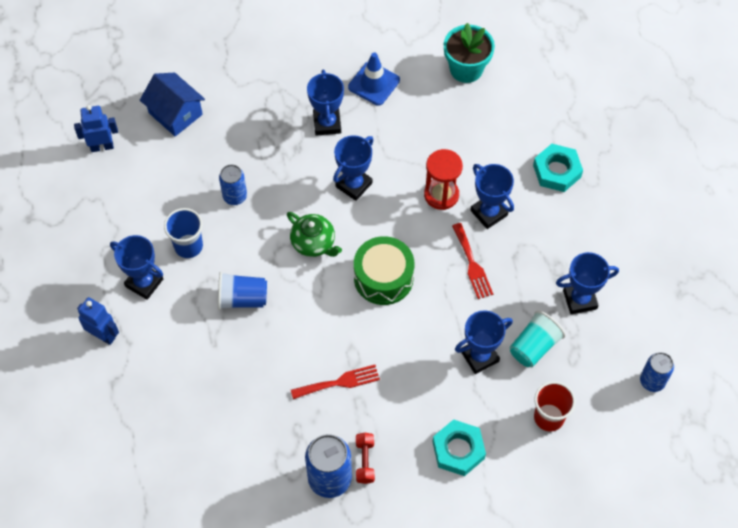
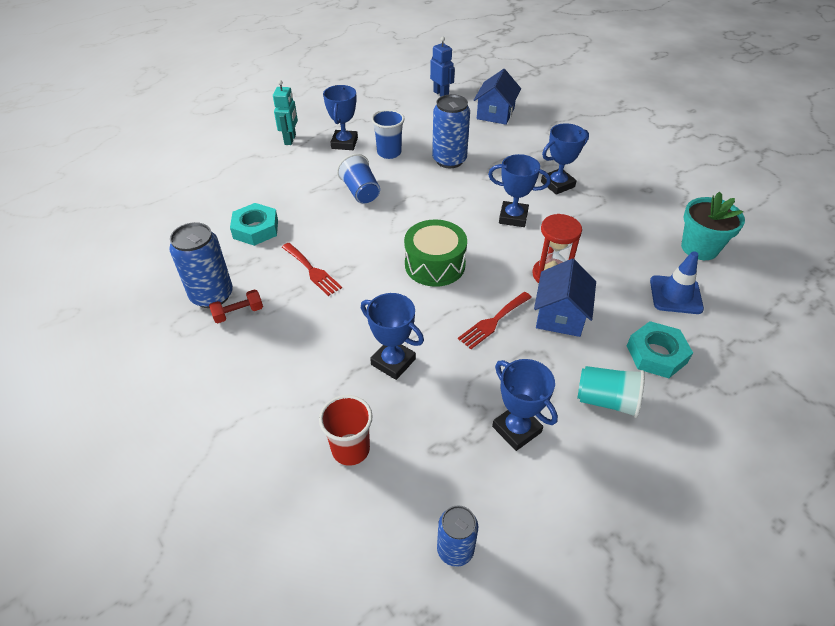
camera: 65 degrees right, 15 degrees down
(103, 335) = (290, 139): blue robot -> turquoise robot
(235, 196) = (449, 160): blue can -> blue can, size x1.61
(313, 243) = (439, 213): green teapot -> none
(374, 83) = (622, 197): blue traffic cone -> blue traffic cone (675, 295)
(458, 450) = (277, 380): turquoise nut -> turquoise nut (255, 229)
(489, 213) = (560, 315): blue trophy -> blue house
(534, 346) = (431, 405): turquoise cup -> turquoise cup (606, 401)

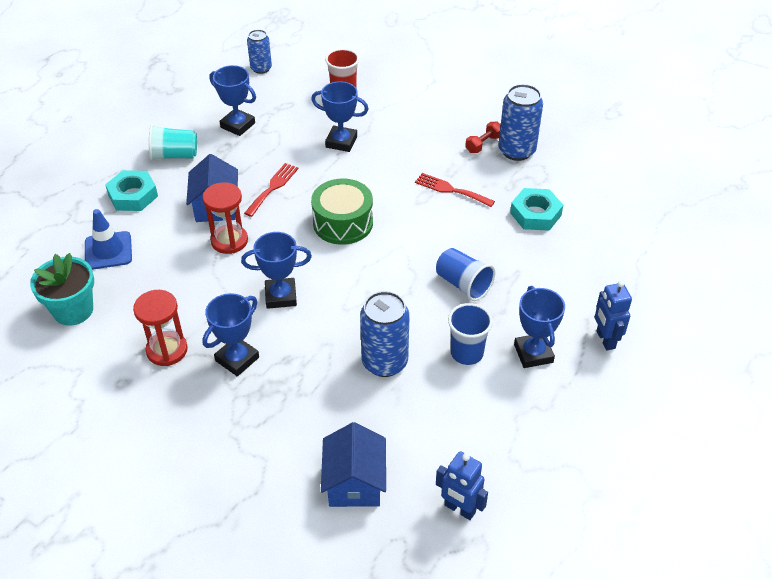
camera: 160 degrees right, 0 degrees up
(290, 139) = (605, 340): turquoise robot -> blue robot
(613, 201) = (167, 350): none -> red hourglass

